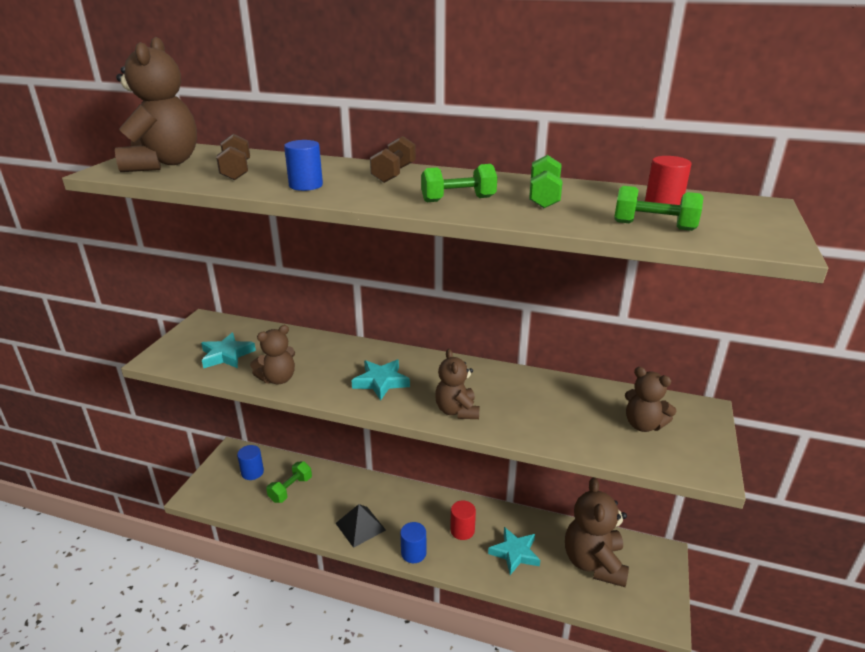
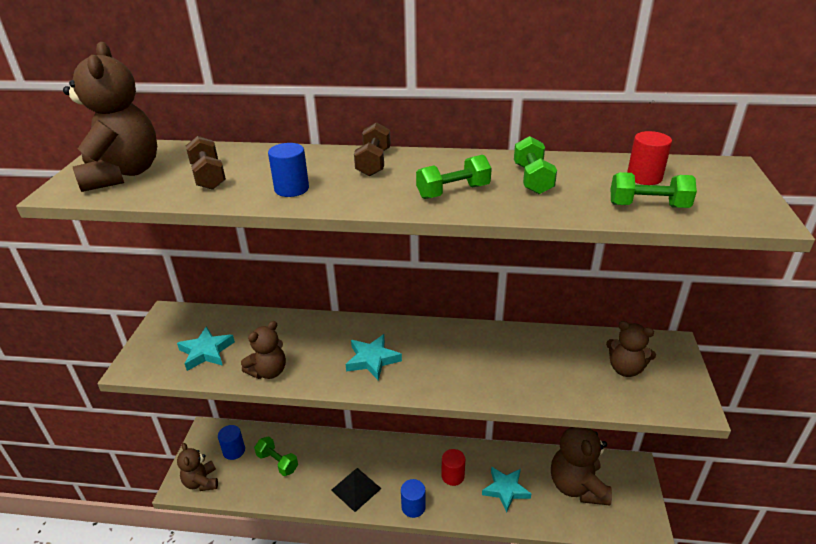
camera: 10 degrees left, 5 degrees up
(290, 489) = (277, 462): green dumbbell -> green dumbbell turned 75 degrees counterclockwise
(457, 411) = (454, 381): brown teddy bear -> brown teddy bear (201, 482)

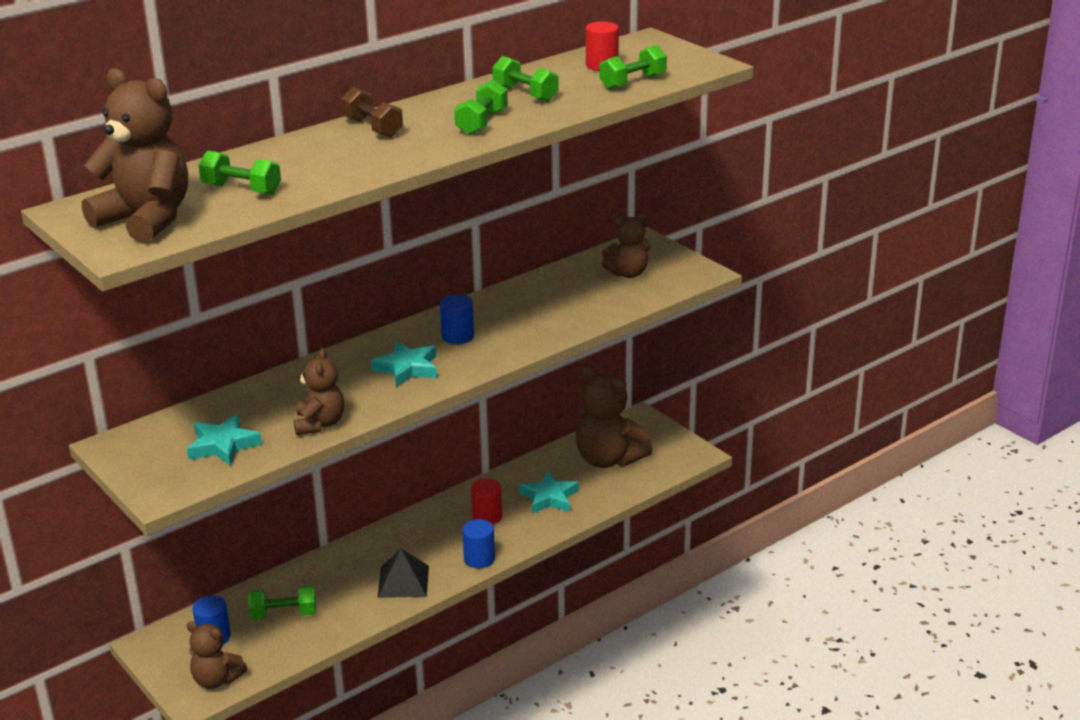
camera: 45 degrees left, 5 degrees down
(208, 176) = (242, 190): brown dumbbell -> green dumbbell
(291, 189) = (344, 168): blue cylinder -> blue cylinder (457, 336)

